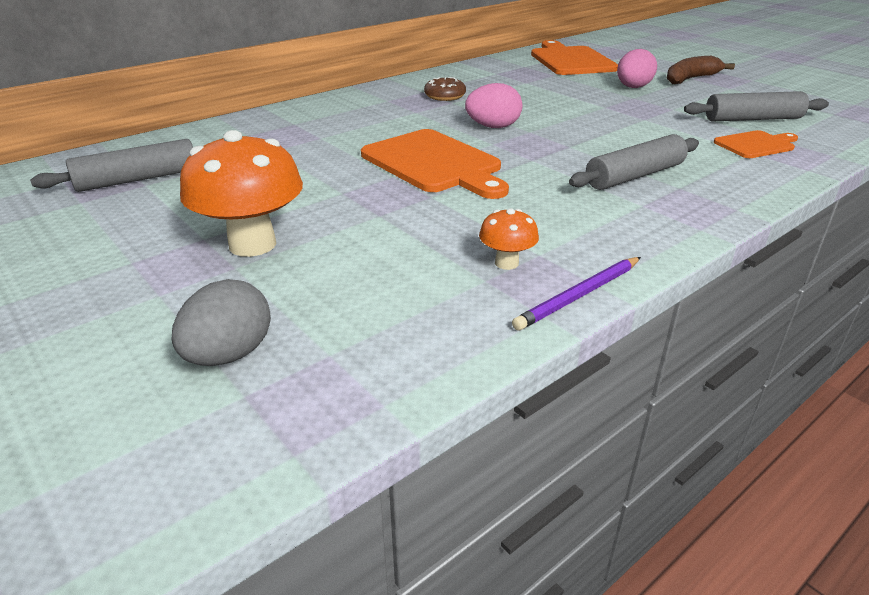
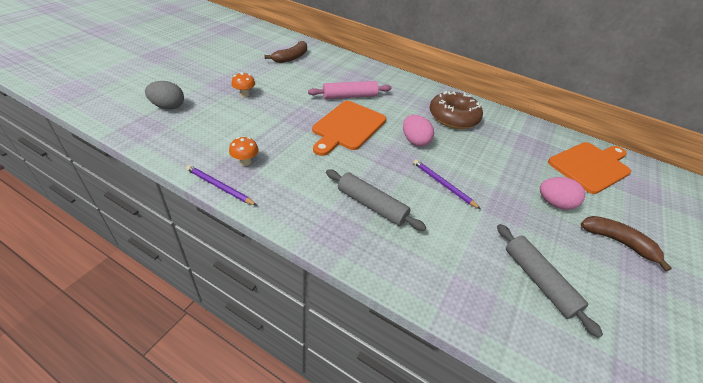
camera: 65 degrees right, 10 degrees up
(138, 179) = (291, 58): grey rolling pin -> brown banana
(252, 244) = (244, 94): orange mushroom -> orange mushroom, size x0.49
(340, 148) = (349, 96): none -> pink rolling pin
(445, 96) = (453, 117): brown donut -> brown donut, size x1.92
(594, 129) = (443, 184): none -> purple pencil
(756, 145) = (473, 277): orange cutting board -> none

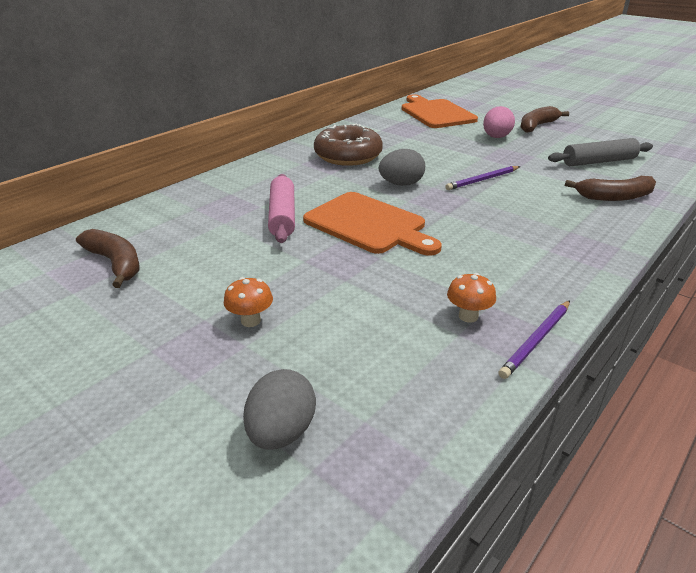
camera: 75 degrees left, 10 degrees down
(371, 205) = (532, 223): grey rolling pin -> none
(414, 141) = (401, 184): pink egg -> grey egg
(446, 274) = (614, 197): none -> brown banana

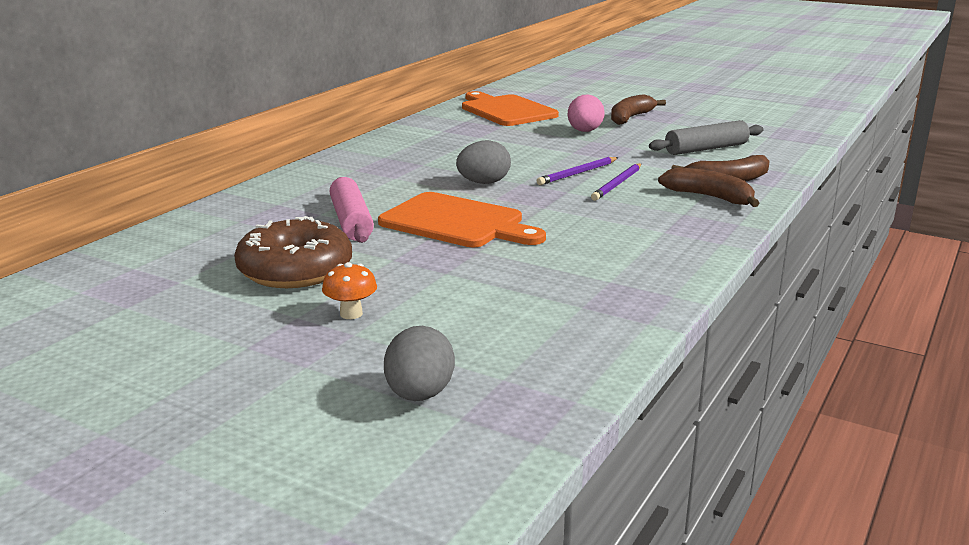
camera: 10 degrees left, 10 degrees down
(115, 263) = (165, 278): brown banana -> brown banana (710, 197)
(348, 156) = (410, 159): brown donut -> brown donut (295, 270)
(468, 316) = (589, 291): orange mushroom -> none
(536, 340) = (663, 305): purple pencil -> purple pencil (617, 184)

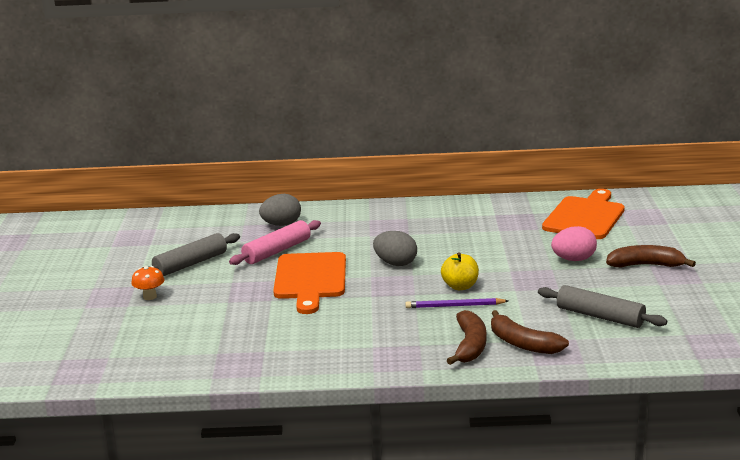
camera: 60 degrees right, 0 degrees up
(295, 270) = (190, 264): brown donut -> grey rolling pin
(419, 395) = (76, 342): grey egg -> grey egg (281, 224)
(578, 173) = (460, 286): purple pencil -> yellow apple

